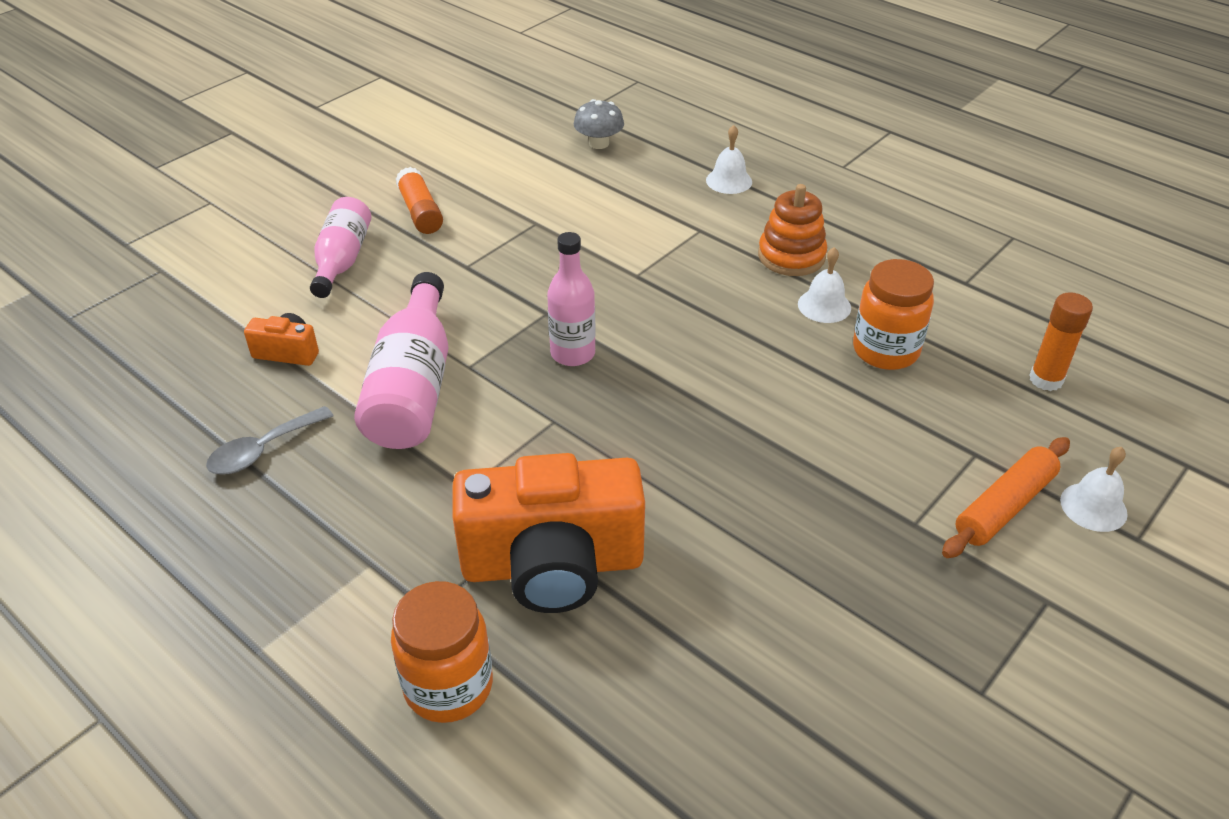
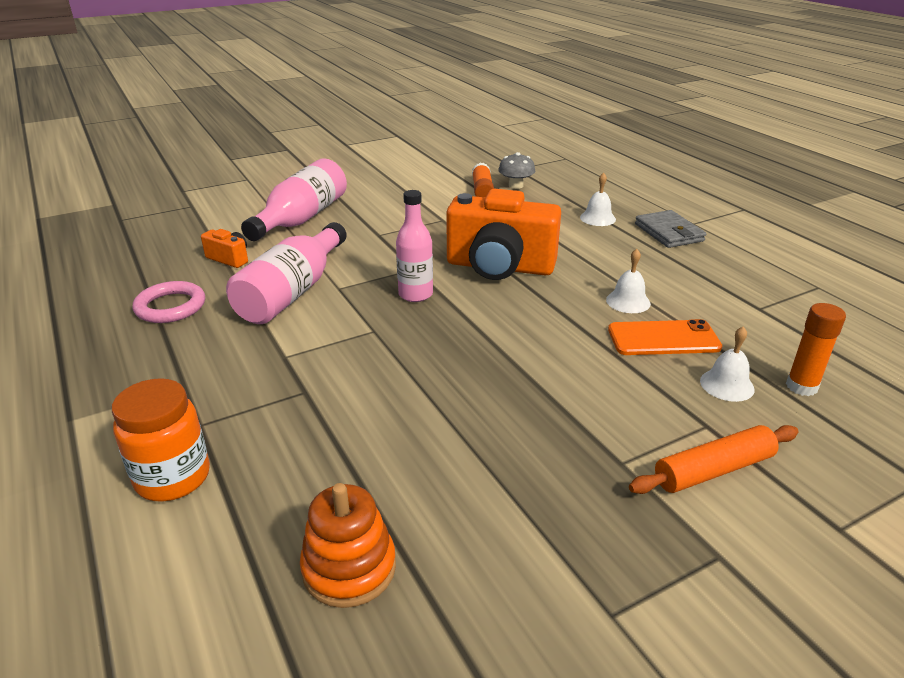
camera: 20 degrees right, 10 degrees down
(262, 450) = (170, 307): grey spoon -> pink ring
(342, 260) = (302, 218): pink bottle -> pink bottle, size x1.52
(420, 212) = (370, 202): orange glue stick -> orange glue stick (482, 190)
(552, 565) = (306, 419): orange camera -> orange camera (499, 267)
(791, 256) = (619, 268): orange stacking toy -> orange stacking toy (349, 568)
(822, 188) = (669, 232): none -> grey wallet
(885, 350) = (663, 339): orange jar -> orange phone
(1093, 507) = (804, 491): white bell -> white bell (727, 385)

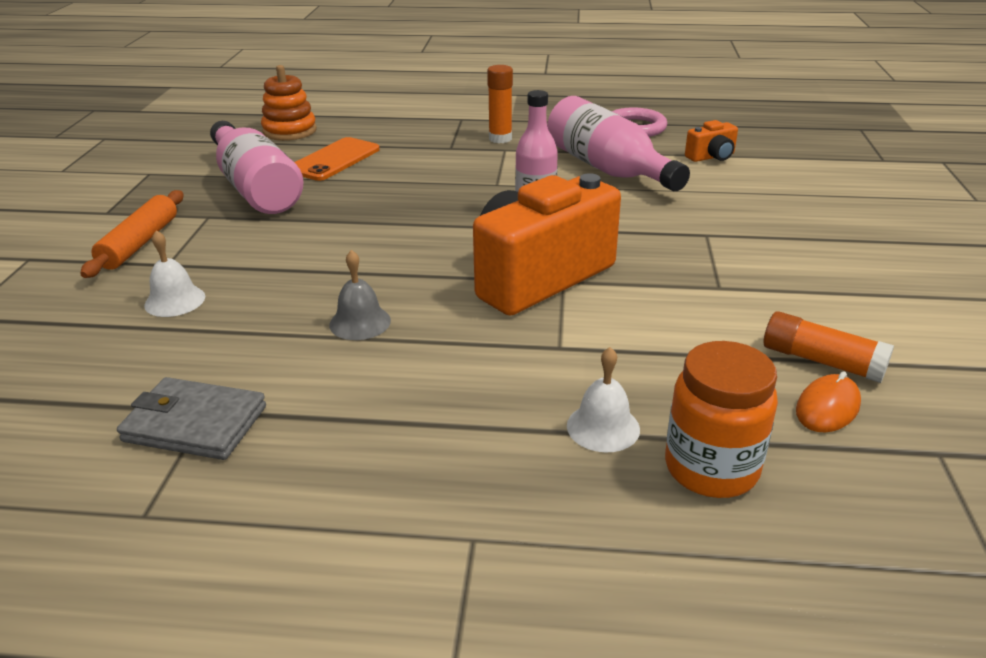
camera: 125 degrees right, 0 degrees up
(173, 477) = (422, 109): orange jar -> orange jar (711, 469)
(302, 218) = (797, 204): pink bottle -> pink bottle (256, 188)
(516, 185) = (827, 407): grey mushroom -> orange mouse
(628, 301) = (360, 322): white bell -> grey bell
(663, 339) = (275, 306): orange phone -> orange phone (334, 160)
(669, 232) = (472, 476): grey wallet -> grey wallet (195, 424)
(801, 386) = (99, 339): orange glue stick -> orange glue stick (500, 138)

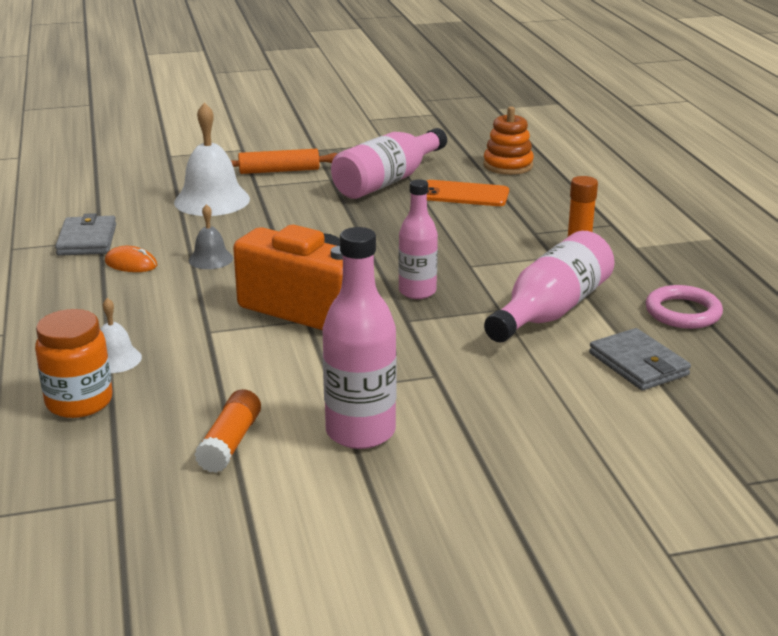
camera: 70 degrees right, 5 degrees down
(175, 300) = (212, 200): white bell -> white bell, size x1.89
(711, 157) = (638, 364): orange camera -> grey wallet
(804, 285) = (360, 432): none -> pink bottle
(827, 407) = (164, 446): orange mouse -> orange mouse (131, 264)

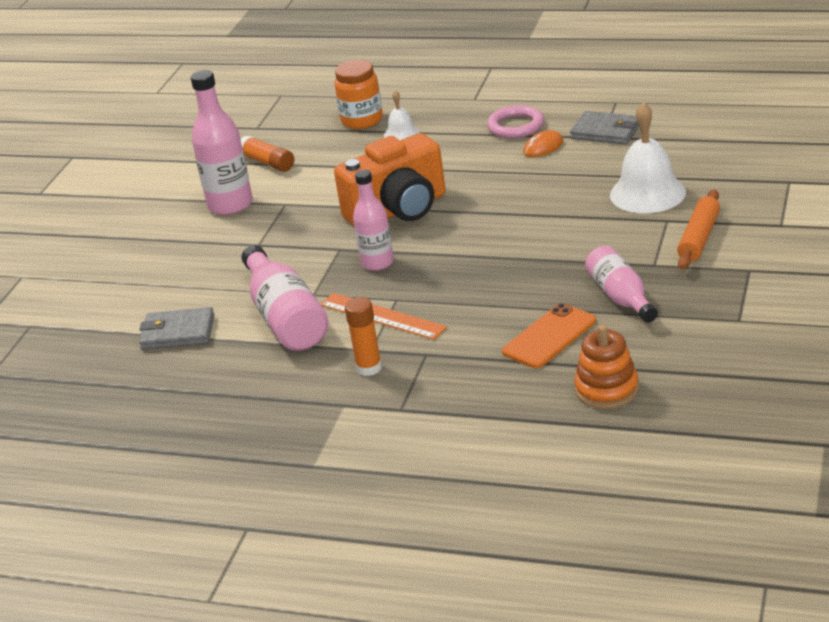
camera: 125 degrees right, 5 degrees up
(210, 259) = (521, 180): grey bell -> none
(387, 181) = (621, 297): pink bottle -> pink bottle, size x0.66
(501, 265) = (382, 316): none -> orange ruler
(683, 312) = (215, 384): pink ring -> pink ring (515, 126)

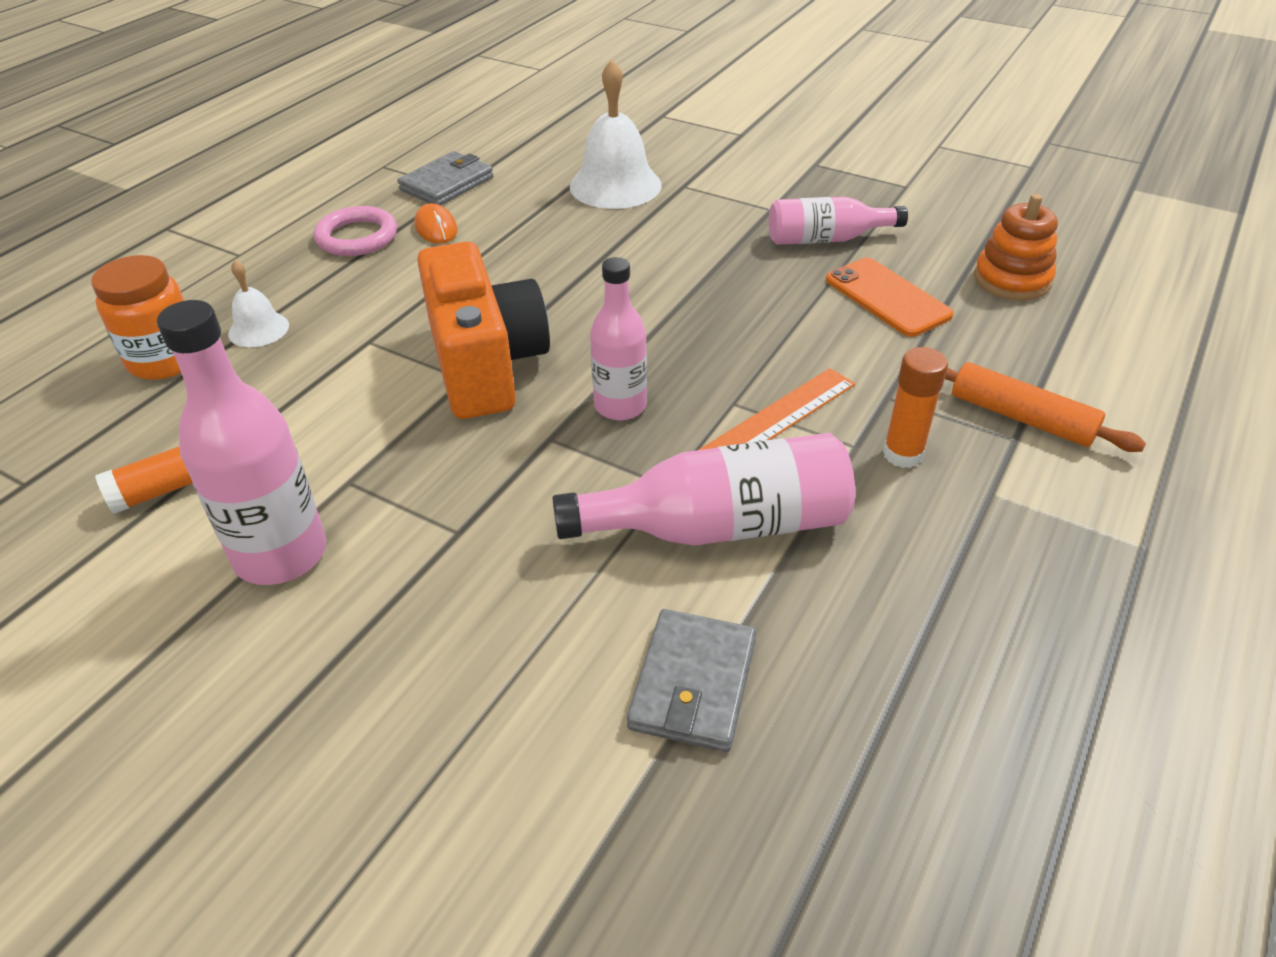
camera: 80 degrees left, 10 degrees up
(699, 238) = (734, 176): orange rolling pin -> orange rolling pin (1021, 418)

